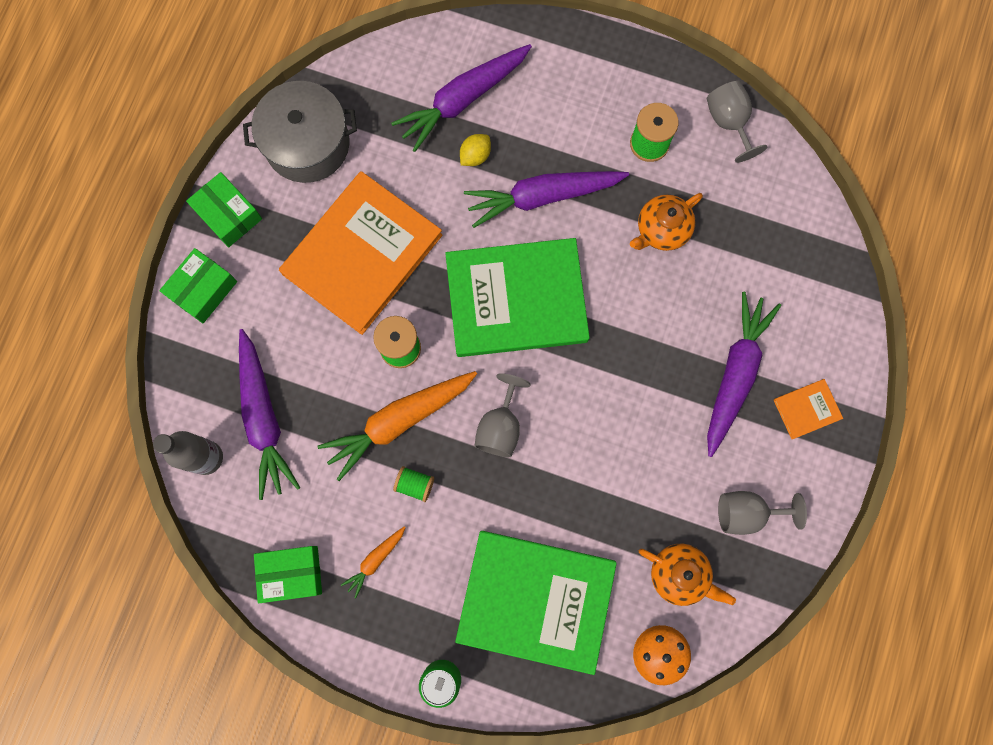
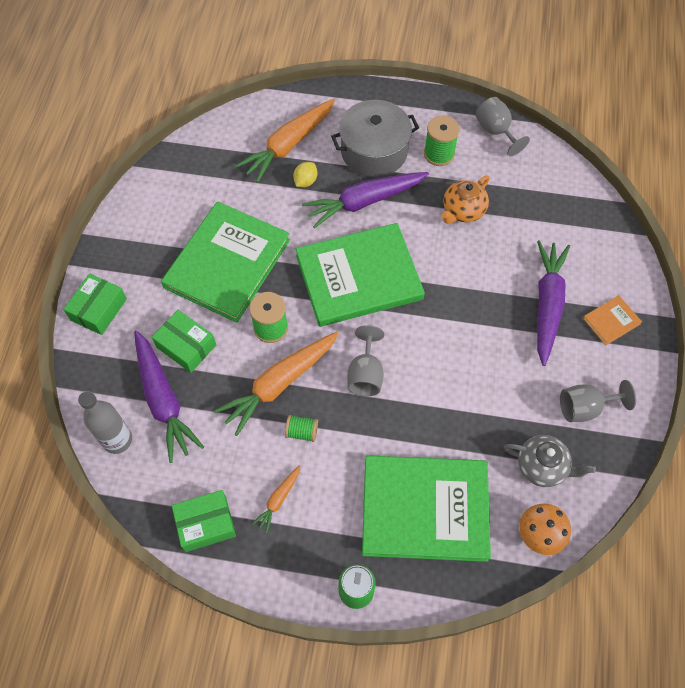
camera: 10 degrees left, 15 degrees down
(228, 215) = (113, 251): green box -> green box (186, 346)
(307, 144) = (170, 192): grey pot -> grey pot (374, 151)
(362, 254) = (227, 264): orange book -> green book
(463, 100) = (289, 145): purple carrot -> orange carrot
(680, 575) = (542, 466): orange teapot -> grey teapot

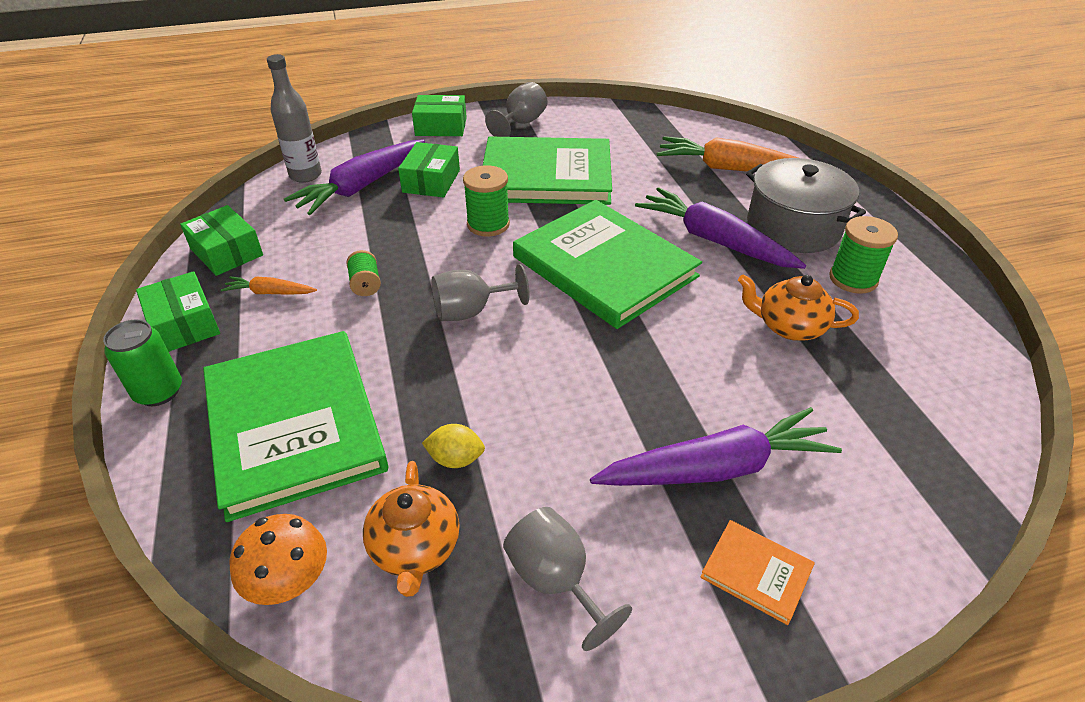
camera: 65 degrees right, 20 degrees down
(279, 384) = (420, 251): orange carrot -> none
(287, 567) = (184, 324): none -> green box
(305, 181) = (697, 193): yellow lemon -> yellow lemon (455, 459)
(496, 131) = (956, 321): grey goblet -> grey goblet (521, 123)
(542, 466) = (415, 549): grey teapot -> orange teapot

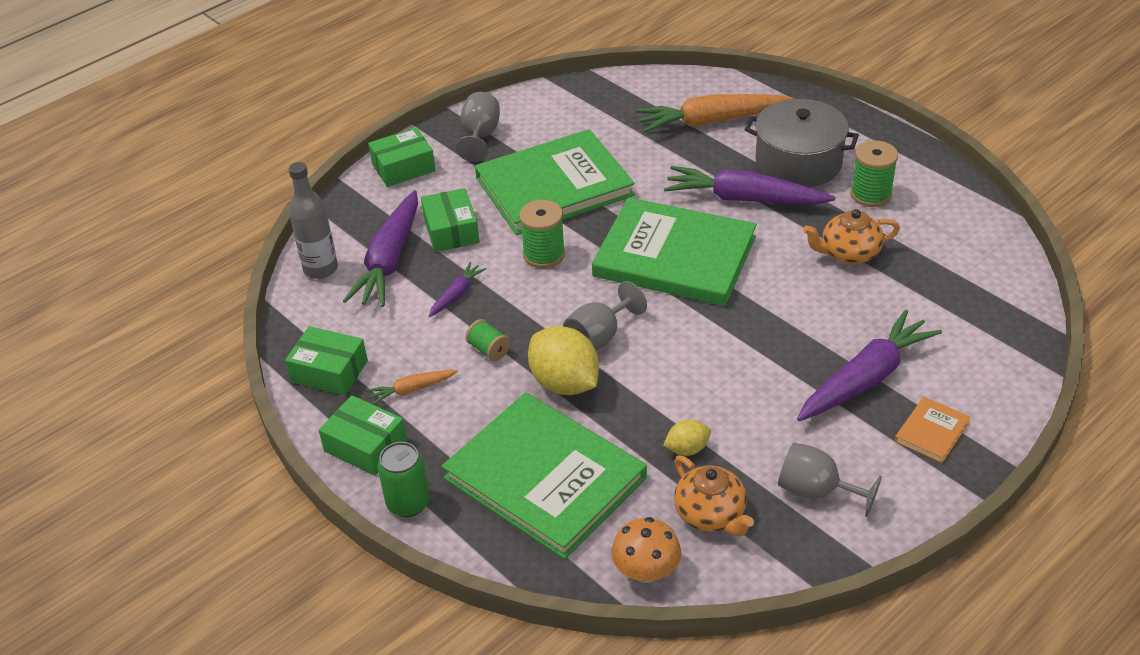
camera: 25 degrees left, 0 degrees up
(385, 230) = (456, 295): none -> purple carrot
(401, 340) = (565, 383): none -> yellow lemon
(756, 572) = (932, 431): orange book -> orange book turned 60 degrees counterclockwise

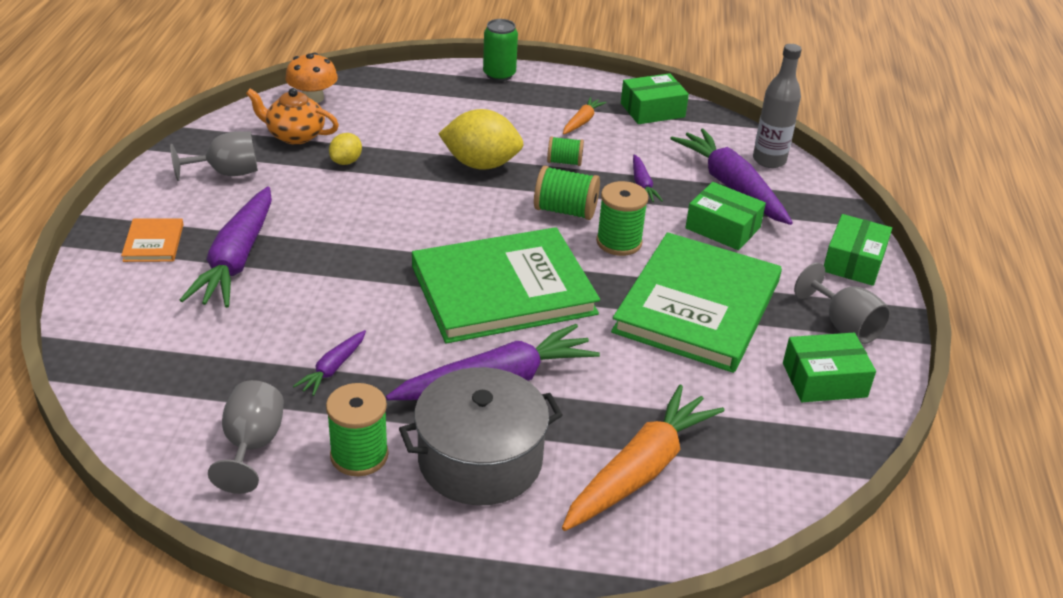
camera: 135 degrees right, 5 degrees down
(365, 446) = (566, 87): green box -> green box (824, 380)
(545, 478) = (429, 113): green book -> none
(549, 300) = (565, 211): none -> green spool
(599, 337) = (492, 202): grey goblet -> grey goblet (252, 446)
(848, 253) = (333, 368): orange teapot -> purple carrot

